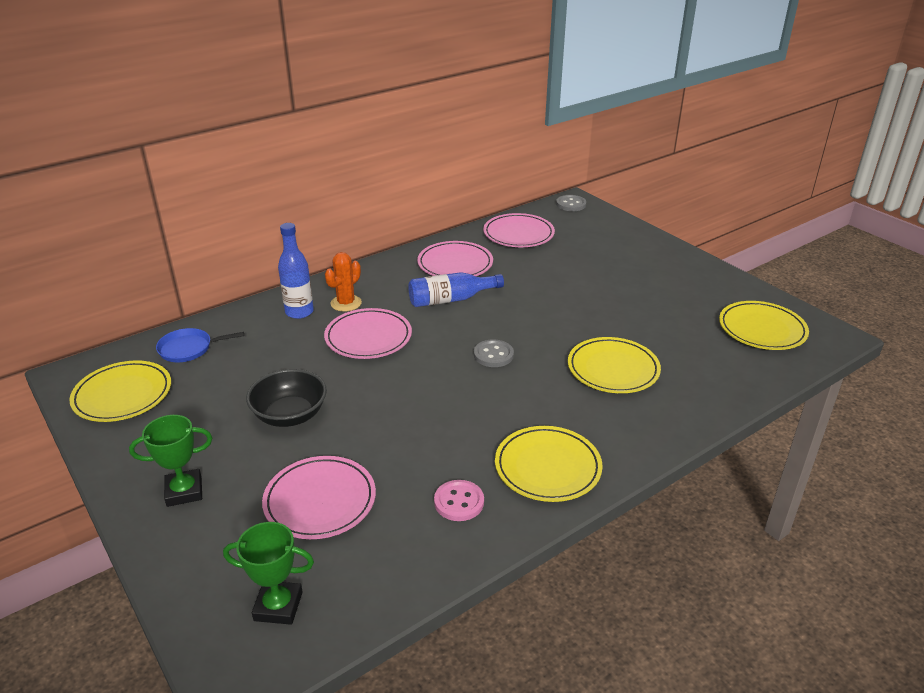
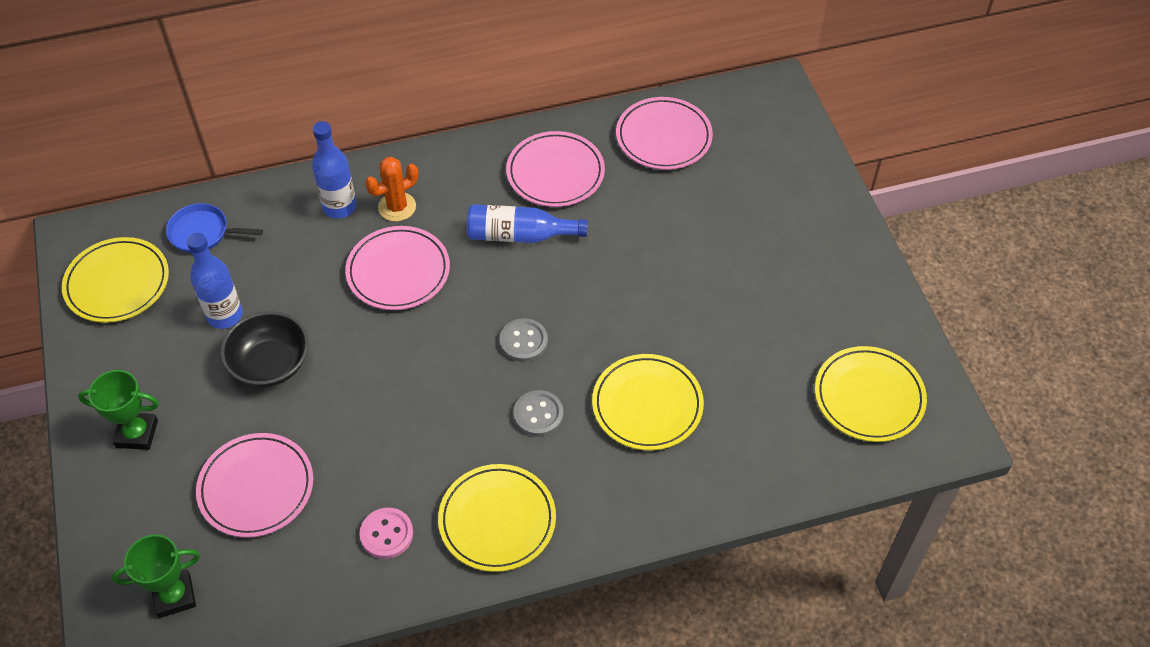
camera: 20 degrees right, 20 degrees up
(233, 394) = (225, 315): none -> blue bottle
(278, 606) = (174, 596): green trophy -> green trophy turned 45 degrees counterclockwise
(571, 204) = (766, 94): grey button -> grey button (538, 414)

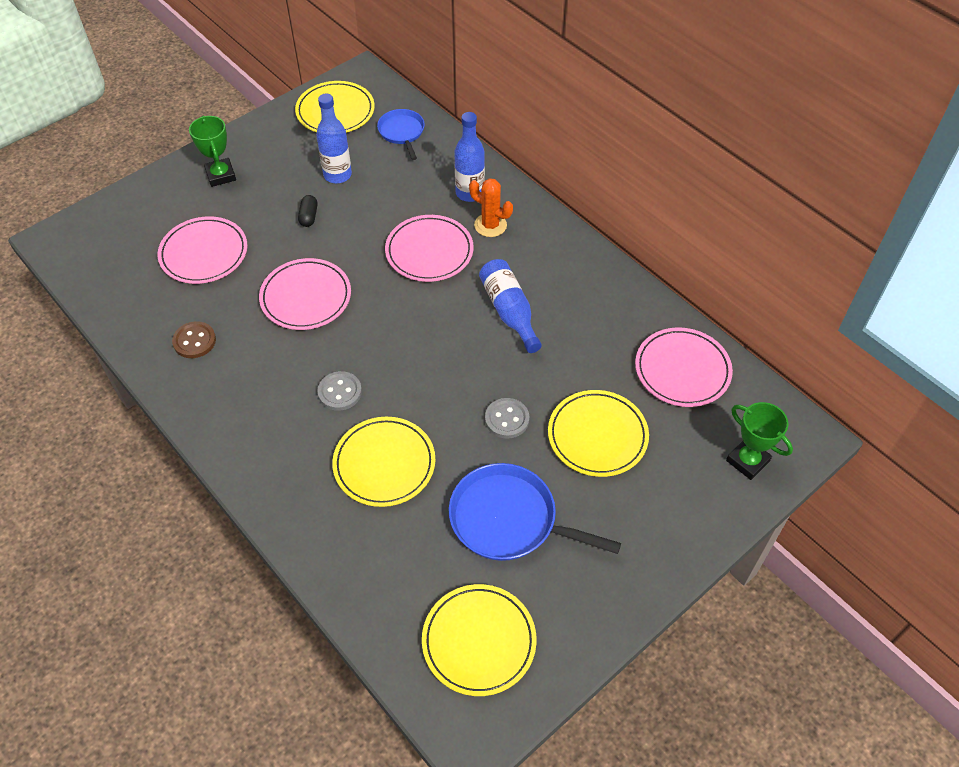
camera: 65 degrees right, 0 degrees up
(174, 596) = (106, 249): green trophy -> green trophy (747, 461)
(270, 364) = (308, 216): black bowl -> black capsule
(387, 534) = (194, 341): pink button -> brown button
(497, 520) = (232, 403): yellow plate -> yellow plate (597, 436)
(523, 341) = (405, 355): grey button -> grey button (507, 419)
(555, 173) = (589, 309): pink plate -> pink plate (306, 297)
(757, 328) = (508, 519): none -> blue pan

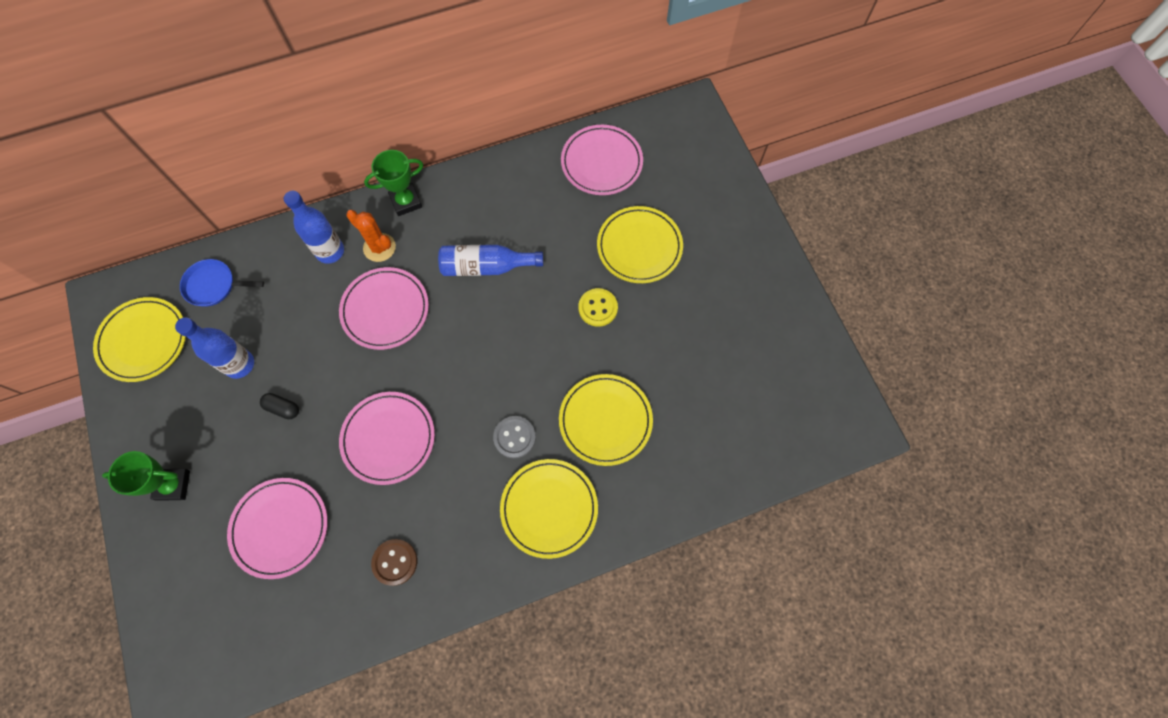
camera: 70 degrees left, 15 degrees up
(479, 641) = (789, 397): yellow plate -> yellow plate (549, 508)
(490, 225) = (379, 247): orange cactus -> orange cactus turned 75 degrees clockwise
(507, 419) = (598, 308): grey button -> yellow button
(508, 519) = (692, 340): blue pan -> none
(747, 461) = (699, 155): green trophy -> green trophy (406, 201)

